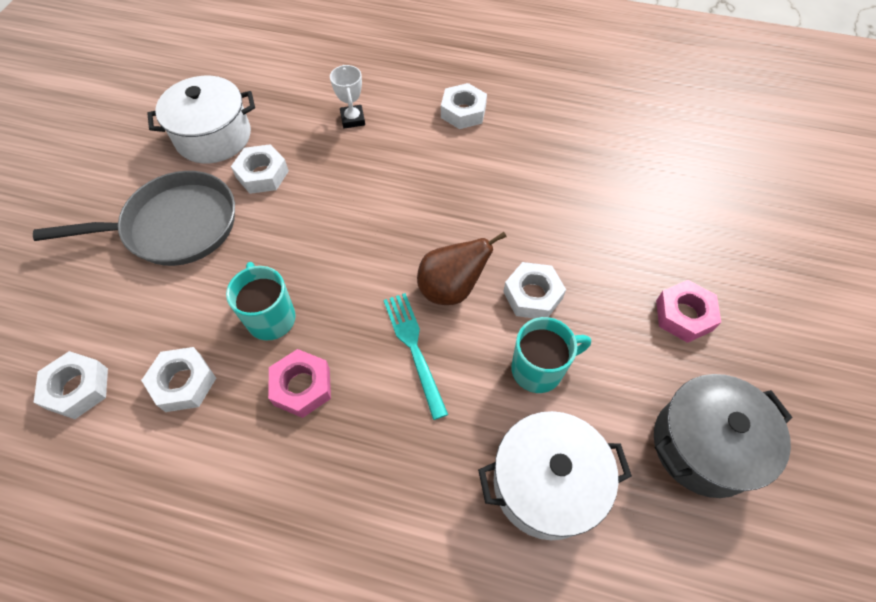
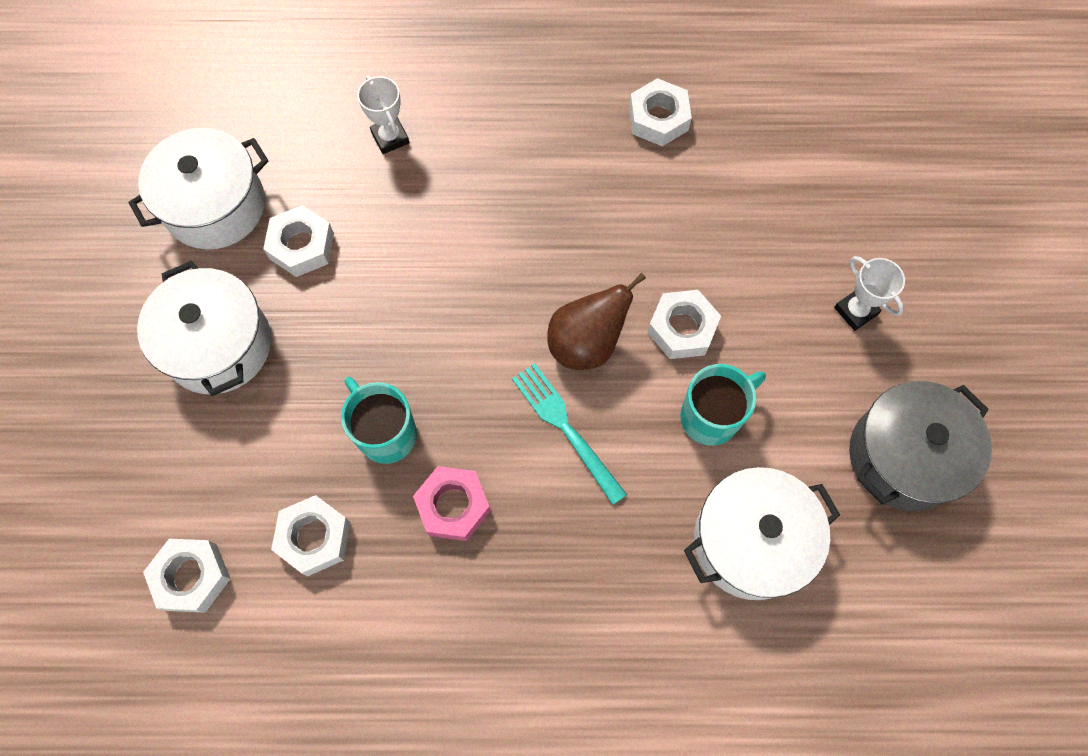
camera: 15 degrees left, 10 degrees up
(175, 226) = (218, 345): grey pan -> white pot
(463, 112) = (530, 94): white nut -> white nut (658, 118)
(684, 315) = (855, 311): pink nut -> white trophy

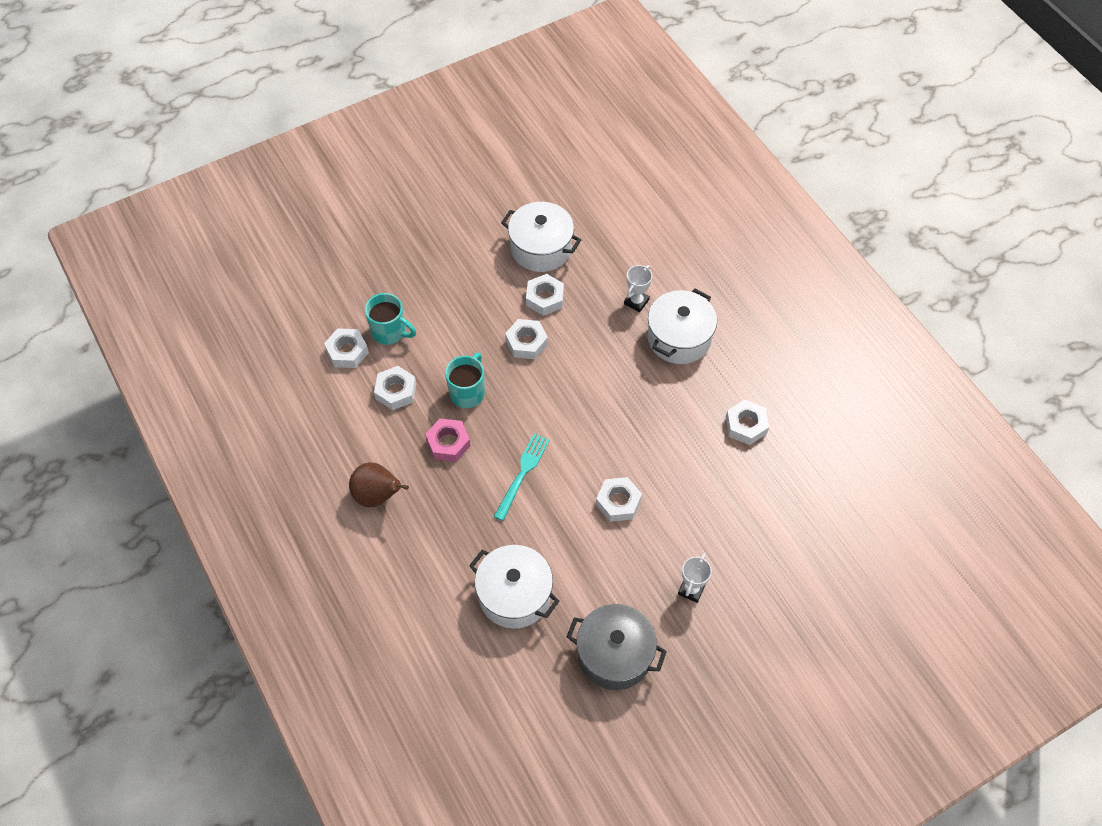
camera: 60 degrees right, 10 degrees down
(218, 345) = (467, 294): white pot -> white pot (679, 338)
(357, 309) = (526, 342): none -> white nut
(586, 344) = (577, 459): brown pear -> brown pear (377, 496)
(711, 416) = (575, 542): turquoise mug -> turquoise mug (390, 332)

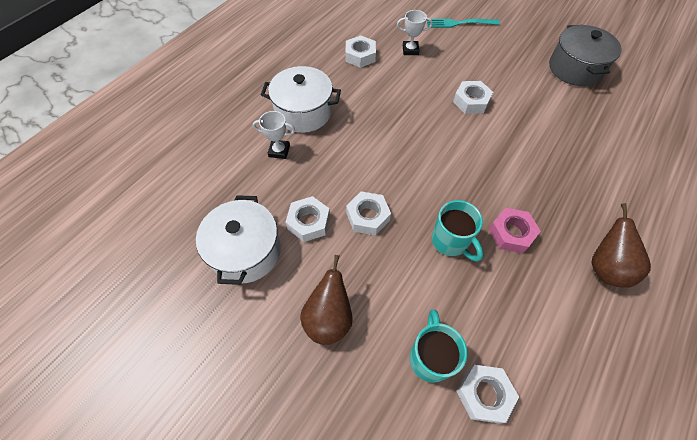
camera: 115 degrees left, 0 degrees up
(396, 391) = (494, 310): white nut -> none
(454, 282) = (329, 318): none -> brown pear
(468, 392) = (450, 242): turquoise mug -> turquoise mug turned 120 degrees counterclockwise
(514, 595) = (590, 133): white pot -> none
(522, 473) = (494, 166): turquoise fork -> turquoise fork (459, 23)
(691, 589) = (500, 48): white trophy -> white trophy (410, 50)

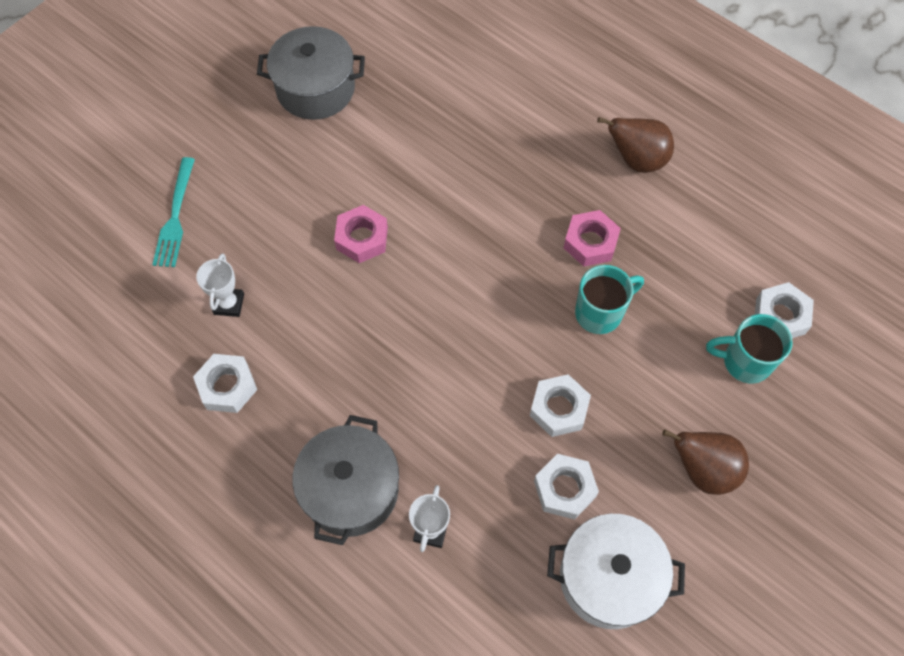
camera: 85 degrees left, 5 degrees up
(303, 112) = (350, 490): white pot -> grey pot
(471, 101) = (362, 238): white nut -> pink nut

